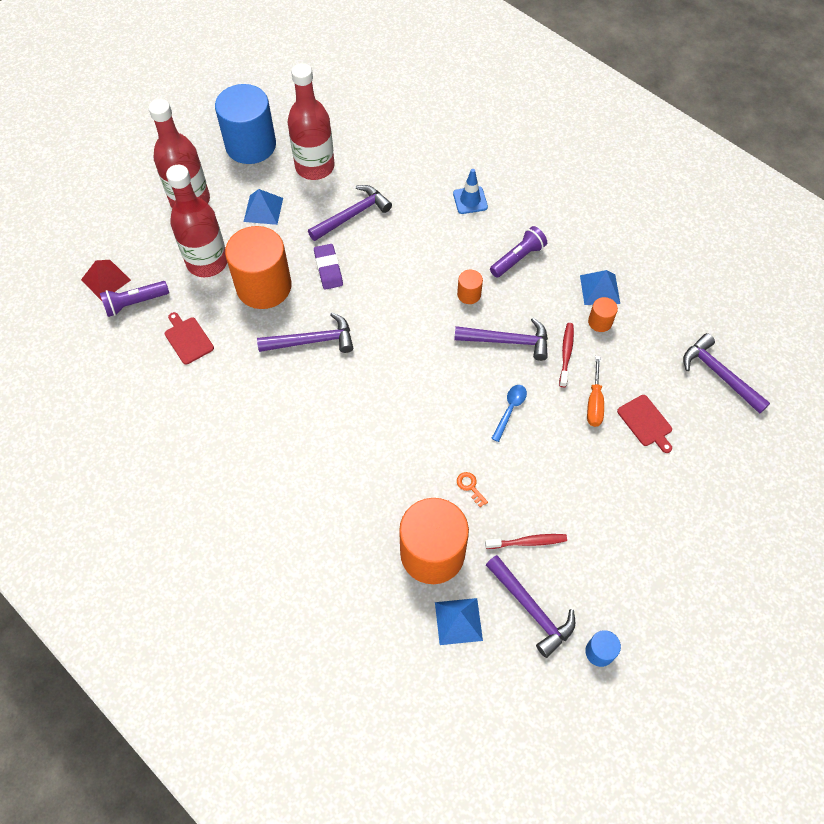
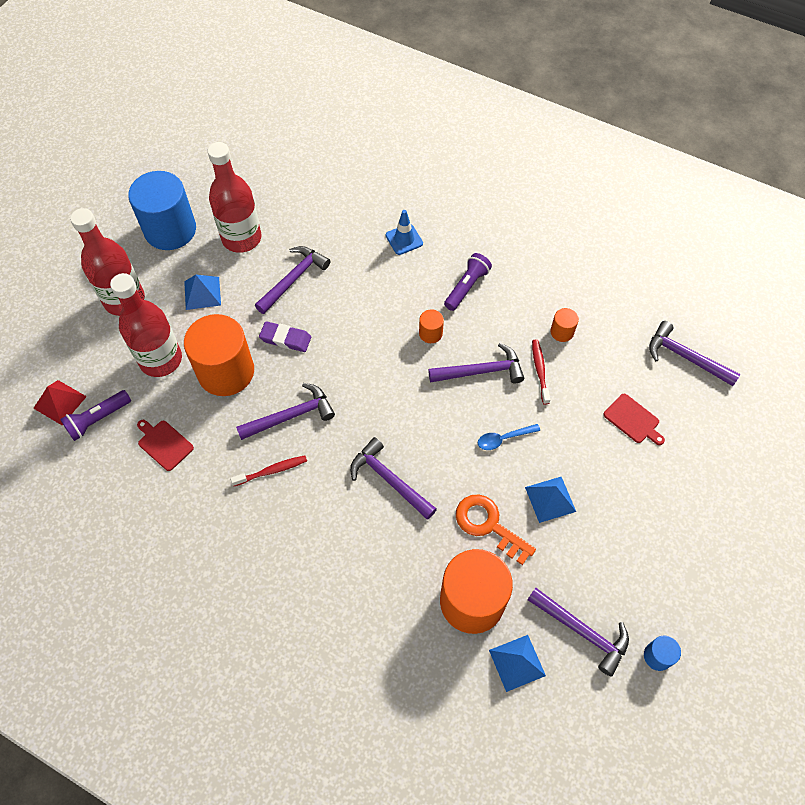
camera: 15 degrees left, 0 degrees up
(328, 269) = (285, 339): purple eraser -> purple eraser turned 45 degrees counterclockwise
(387, 422) = (389, 480): none -> purple hammer
(470, 487) = (488, 525): orange key -> orange key, size x2.18
(510, 410) = (503, 439): blue spoon -> blue spoon turned 120 degrees counterclockwise
(528, 542) = (559, 566): red toothbrush -> red toothbrush (272, 471)
(594, 402) = (580, 412): orange screwdriver -> none
(599, 289) = (552, 300): blue pyramid -> blue pyramid (550, 499)

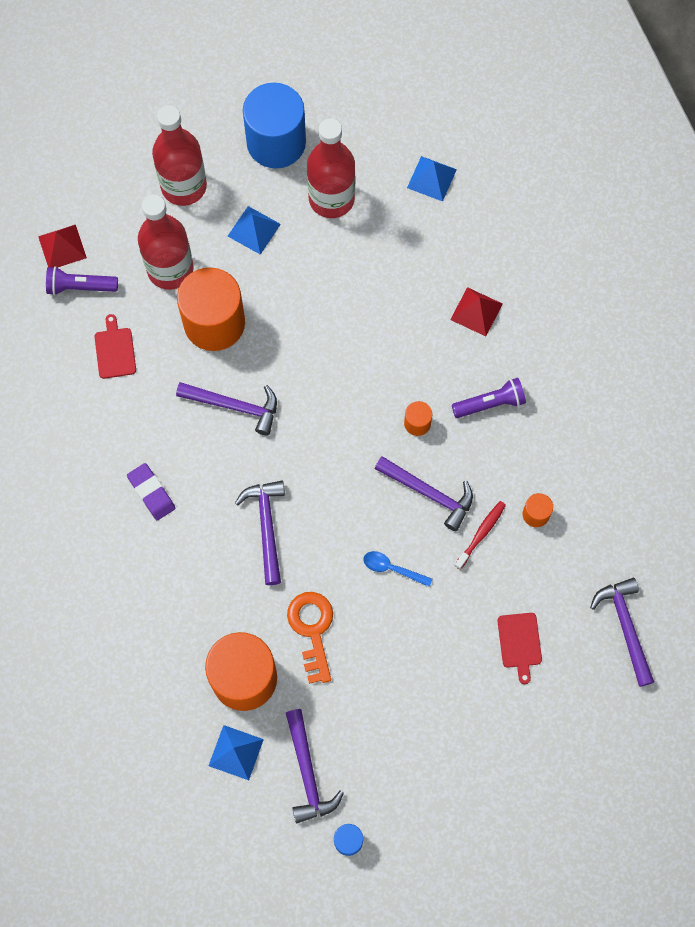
camera: 40 degrees right, 10 degrees up
(272, 471) = (180, 443): red toothbrush -> none
(285, 339) = (288, 330): purple eraser -> purple eraser (151, 493)
(293, 279) = (343, 276): purple hammer -> none
(404, 239) = (476, 311): blue traffic cone -> red pyramid
(550, 499) = (382, 650): blue pyramid -> blue pyramid (431, 178)

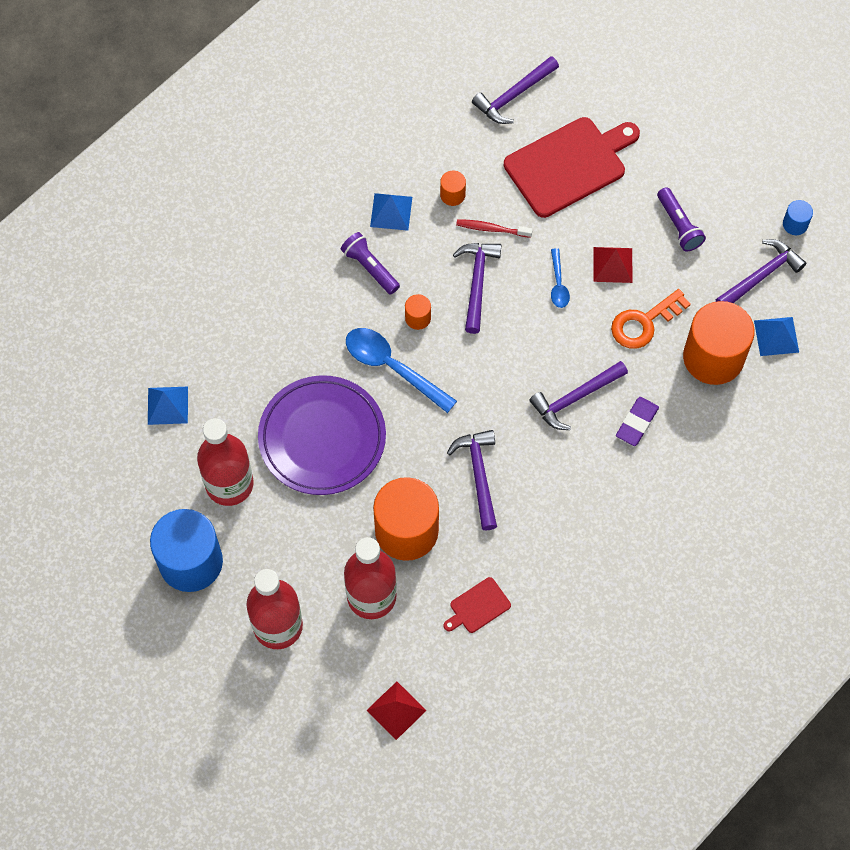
camera: 115 degrees left, 5 degrees down
(80, 286) = (429, 672): purple flashlight -> purple flashlight (678, 225)
(151, 493) = (595, 508): purple eraser -> purple eraser (637, 423)
(254, 230) = (294, 539): blue pyramid -> blue pyramid (391, 211)
(337, 290) = (322, 438): none -> purple plate
(377, 379) = (392, 367): none -> blue spoon
(476, 311) = (287, 313): red pyramid -> red pyramid (612, 264)
(520, 643) = (568, 165): red cutting board -> red cutting board, size x2.19

